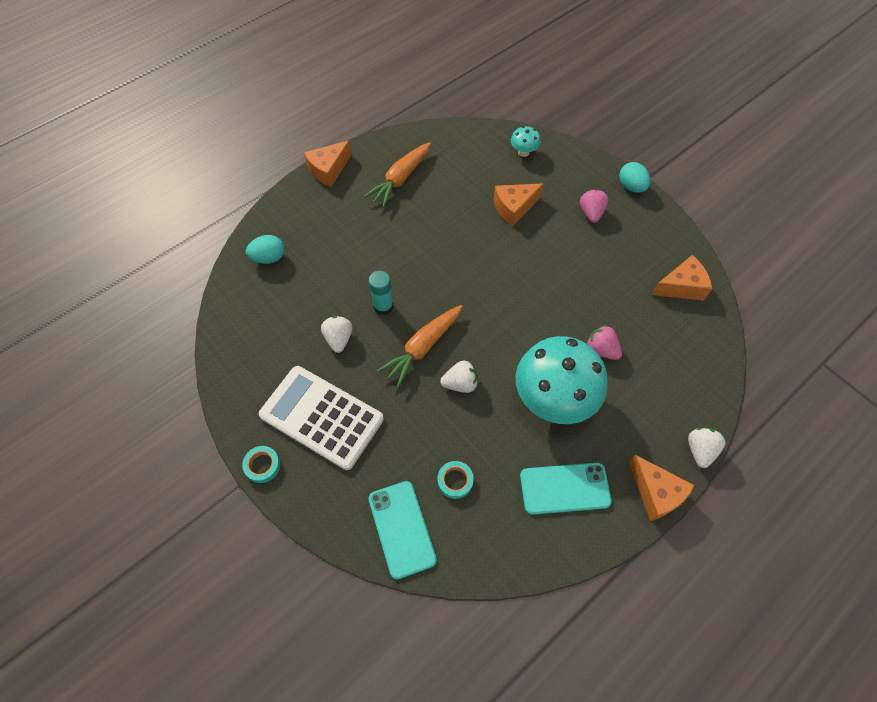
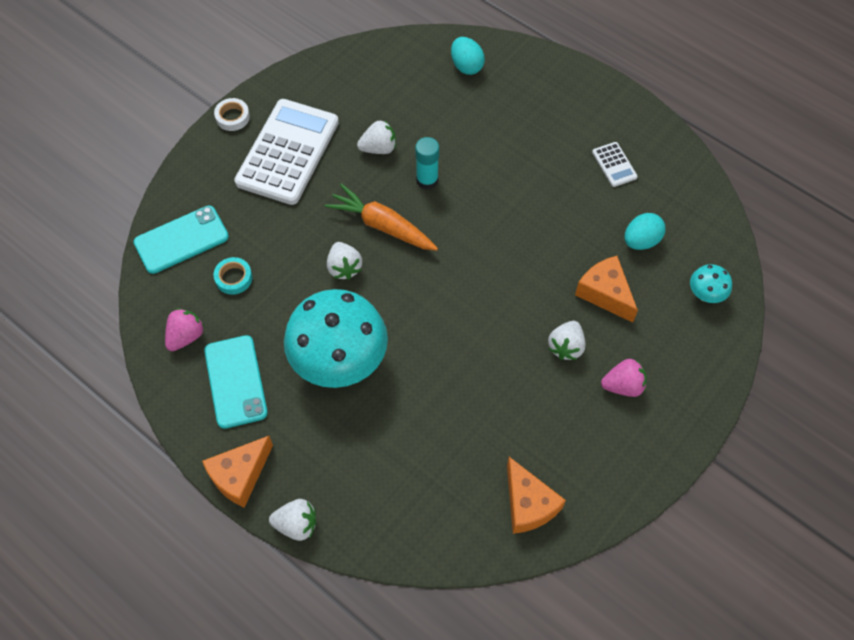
camera: 80 degrees right, 0 degrees up
(262, 465) = (232, 117): turquoise tape -> white tape
(329, 170) = (606, 91): orange cheese -> none
(400, 179) = (614, 165): orange carrot -> white calculator
(556, 240) = (566, 347): none -> white strawberry
(601, 350) = (413, 409): pink strawberry -> pink strawberry (186, 336)
(631, 187) = (686, 435): turquoise egg -> turquoise egg (641, 241)

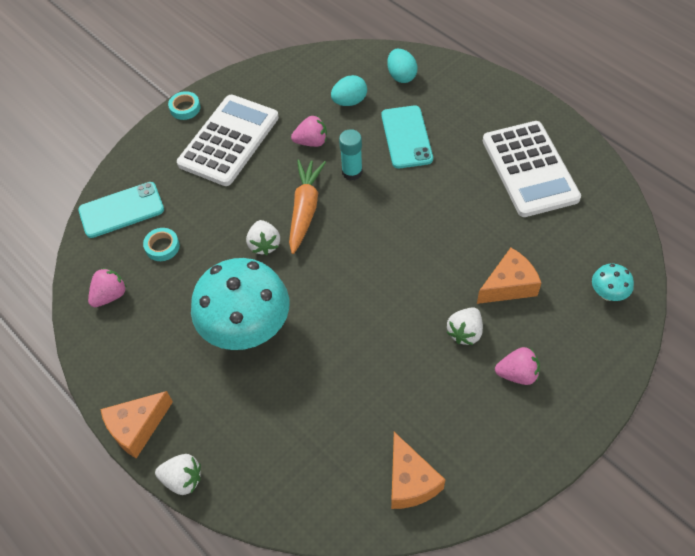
camera: 10 degrees right, 5 degrees down
(232, 117) = (185, 108): white tape -> turquoise tape
(236, 381) = (148, 340): turquoise phone -> turquoise phone (406, 137)
(378, 148) = (311, 142): white strawberry -> pink strawberry
(382, 225) = (305, 209): orange carrot -> orange carrot turned 60 degrees clockwise
(605, 293) = (509, 285): orange cheese -> orange cheese turned 90 degrees clockwise
(614, 165) = (530, 169): white calculator -> white calculator, size x2.38
(641, 241) = (549, 239): turquoise egg -> turquoise egg (349, 101)

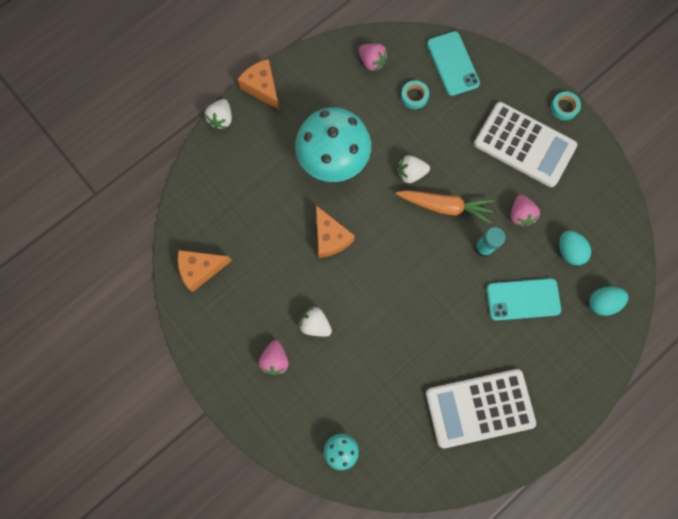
camera: 90 degrees right, 20 degrees up
(509, 285) = (356, 367): orange cheese -> orange cheese (330, 237)

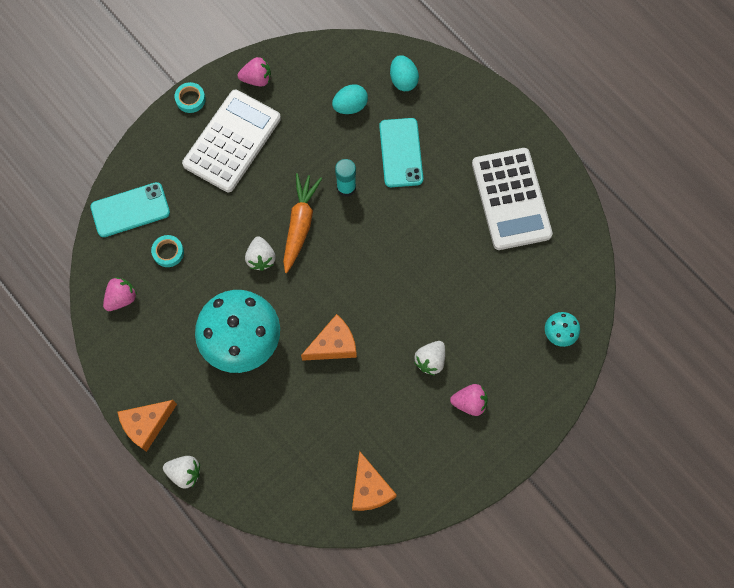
camera: 90 degrees left, 5 degrees down
(520, 215) = (310, 150): pink strawberry -> pink strawberry (257, 79)

